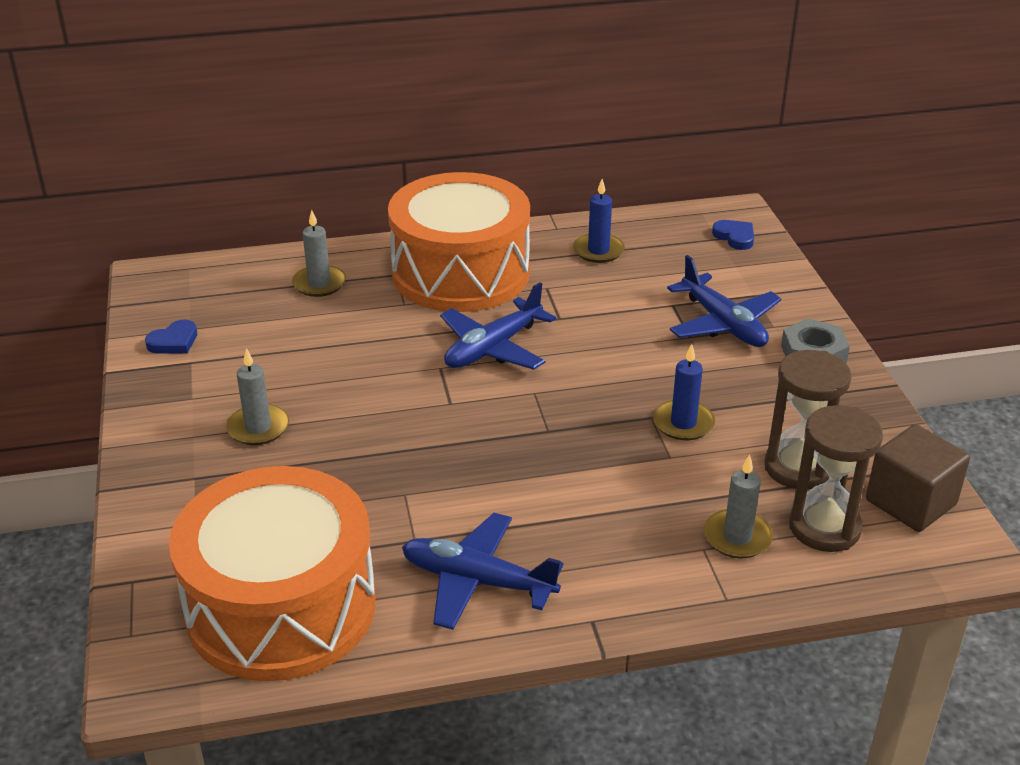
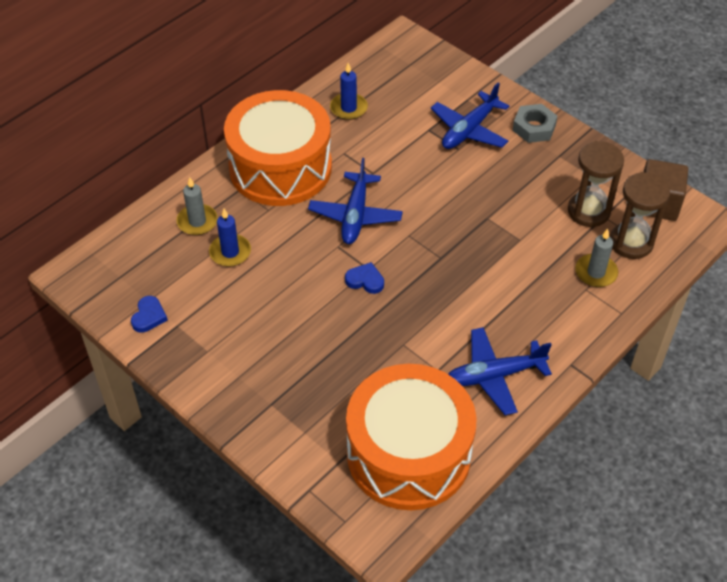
camera: 35 degrees left, 15 degrees up
(258, 428) = (273, 348): grey candle -> none
(683, 423) = (507, 213): blue candle -> blue candle (230, 252)
(723, 324) = (469, 130): blue plane -> blue plane turned 105 degrees clockwise
(735, 237) = (419, 58): blue heart -> blue heart (365, 280)

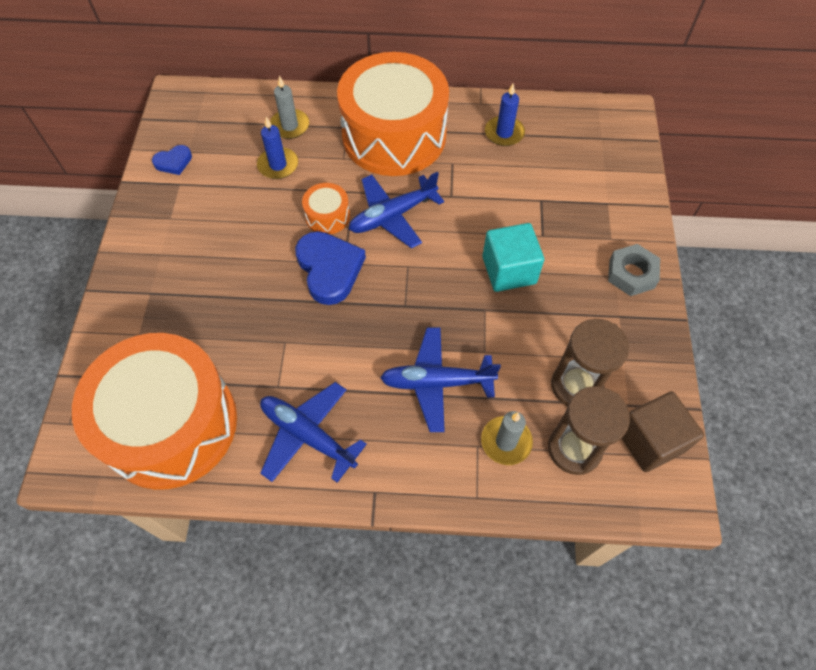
camera: 50 degrees right, 10 degrees up
(314, 252) = (327, 216): none -> orange drum
(365, 280) = (329, 269): blue heart -> blue heart, size x1.90
(468, 184) = (509, 270): none -> turquoise cube
(469, 130) = (573, 228): blue plane -> blue plane (436, 382)

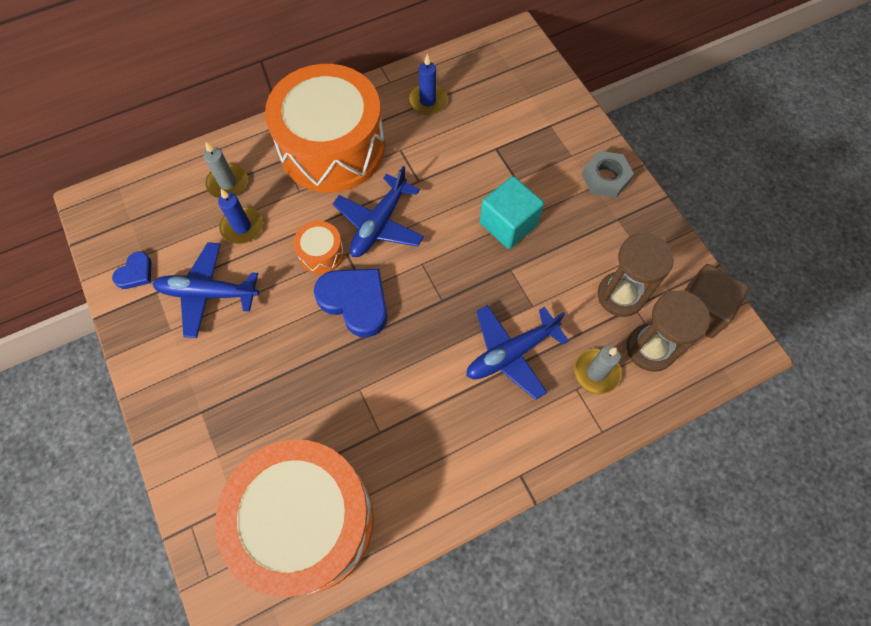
camera: 30 degrees left, 5 degrees up
(307, 435) = (434, 460): blue plane -> blue plane (207, 293)

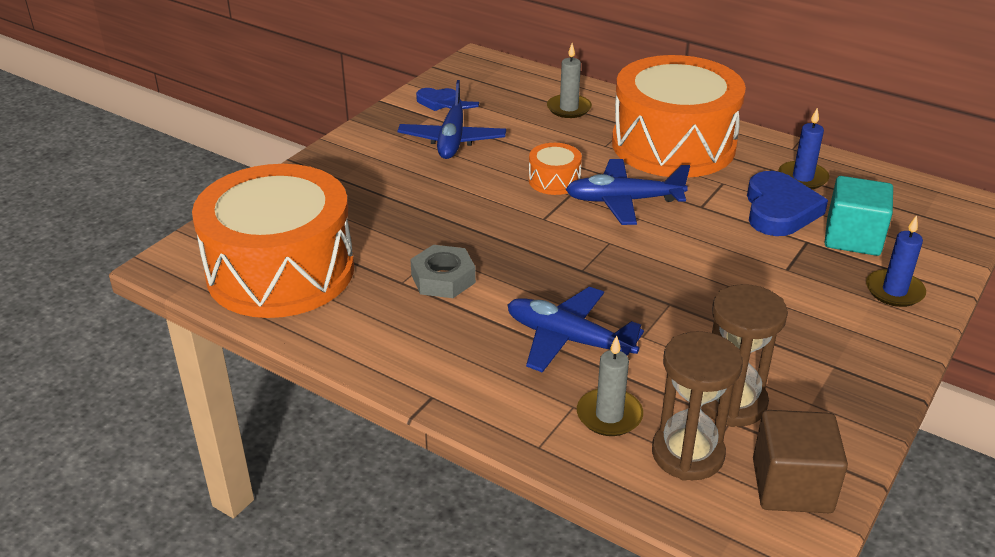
camera: 60 degrees right, 30 degrees down
(207, 293) = (452, 139): blue plane -> blue plane turned 150 degrees counterclockwise
(242, 227) = (534, 131): blue candle -> blue candle (894, 291)
(355, 302) = (524, 218): blue heart -> blue heart (779, 210)
(508, 224) = (723, 283): turquoise cube -> turquoise cube (853, 238)
(605, 178) = (878, 336): grey nut -> grey nut (443, 278)

